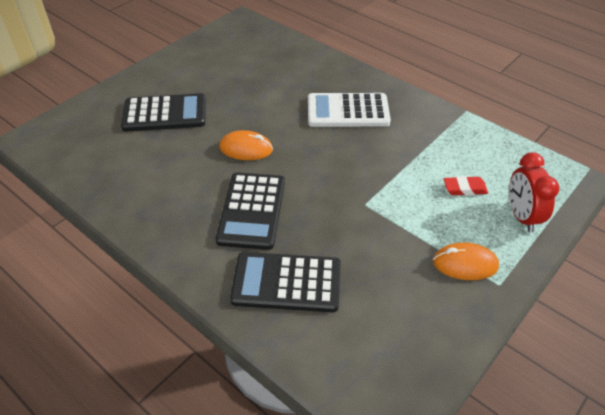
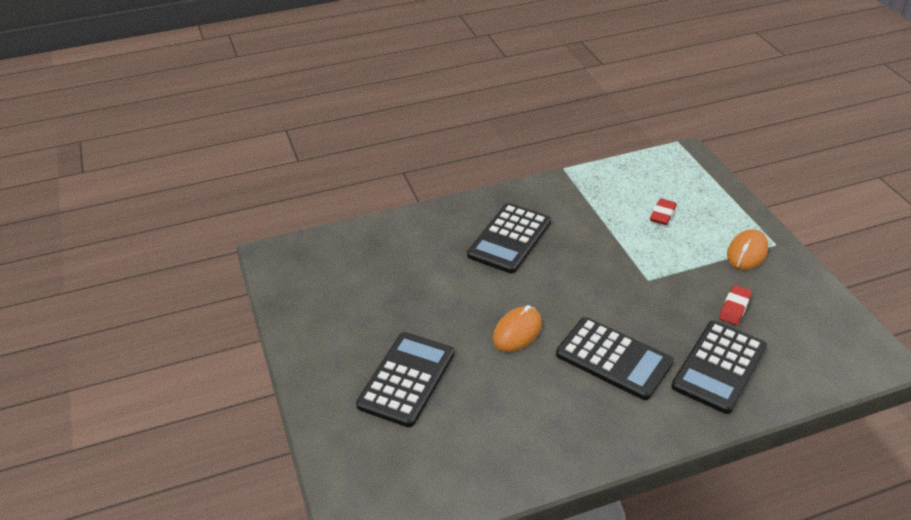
camera: 60 degrees left, 5 degrees down
(348, 111) = (509, 239): white calculator -> black calculator
(374, 274) = (734, 308): none -> red eraser
(521, 216) = (711, 200): red clock -> none

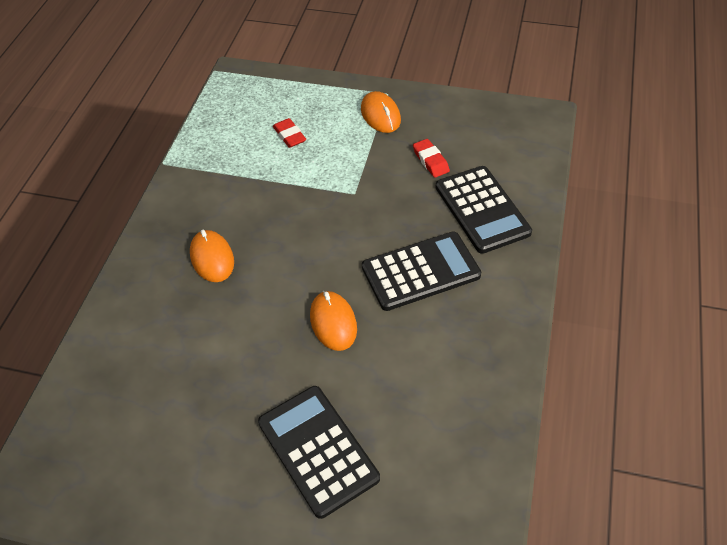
camera: 55 degrees left, 10 degrees up
(509, 239) = (212, 258): black calculator -> orange mouse

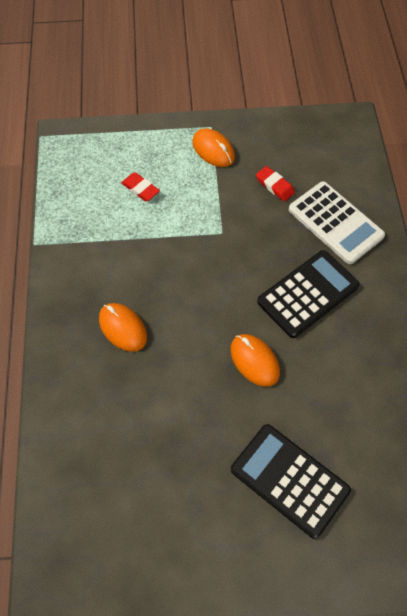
camera: 20 degrees left, 10 degrees up
(482, 210) = (335, 223): black calculator -> white calculator

